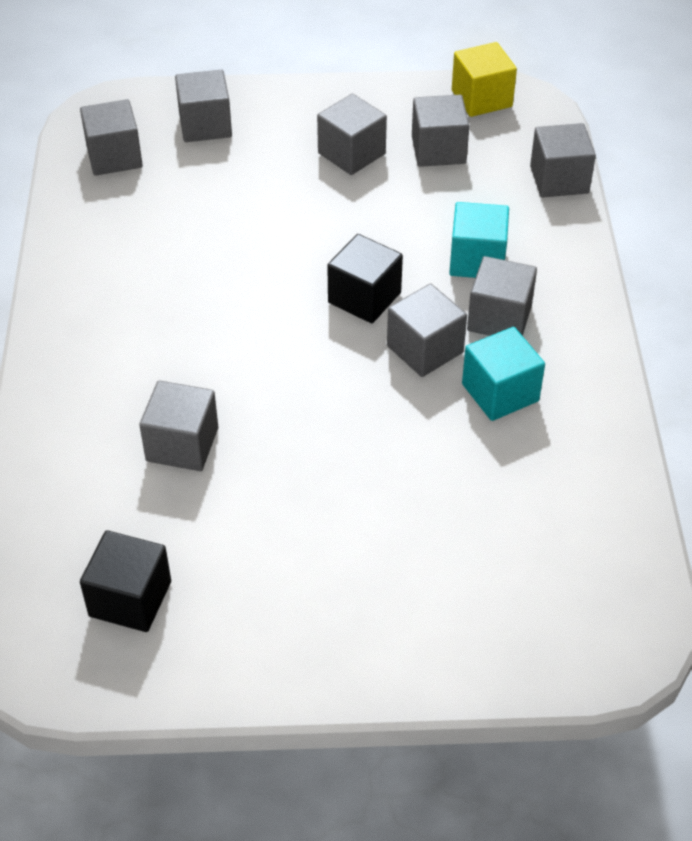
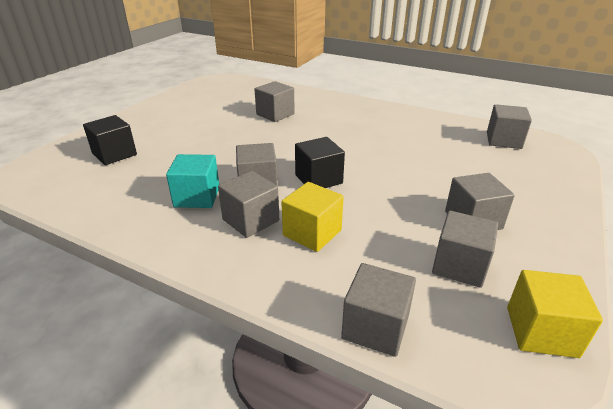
camera: 120 degrees right, 15 degrees down
(130, 599) = (219, 93): black cube -> black cube (114, 154)
(205, 125) = (530, 173): grey cube -> none
(477, 260) = (312, 233): turquoise cube -> yellow cube

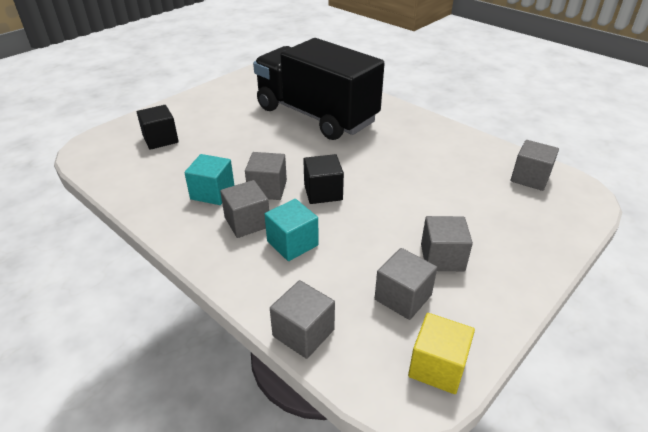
camera: 15 degrees right, 5 degrees up
(275, 114) = (316, 115): grey cube -> black truck
(312, 233) = (292, 243): yellow cube -> turquoise cube

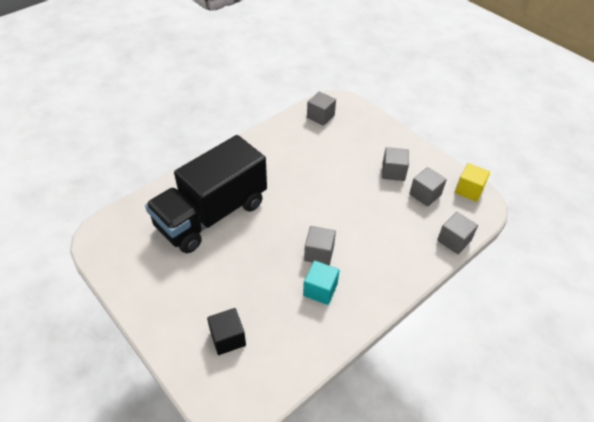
camera: 85 degrees left, 10 degrees up
(247, 222) = (358, 266): grey cube -> none
(292, 243) = (380, 241): turquoise cube -> none
(323, 192) = (326, 220): black cube -> none

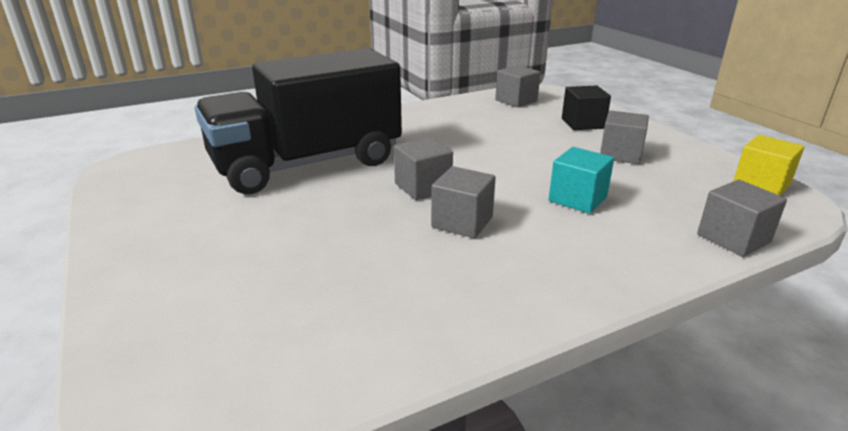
camera: 15 degrees right, 20 degrees down
(228, 338) = (234, 305): black cube -> black cube (583, 123)
(320, 289) = (446, 266): turquoise cube -> turquoise cube (577, 199)
(425, 194) = (676, 181): grey cube -> grey cube (423, 187)

